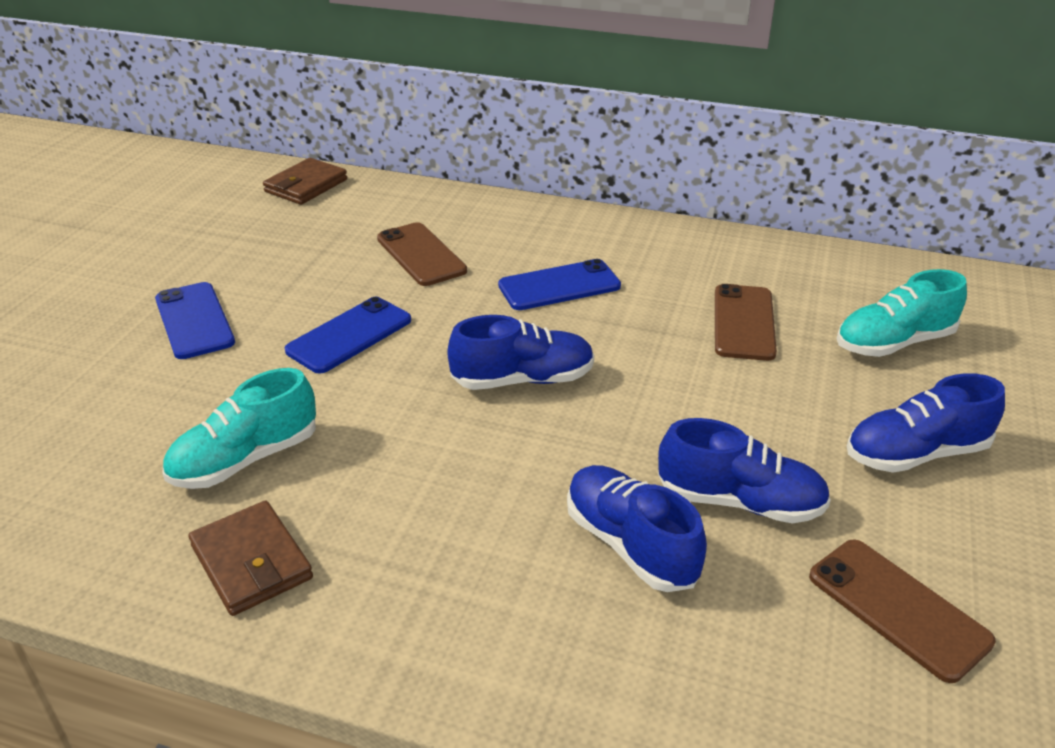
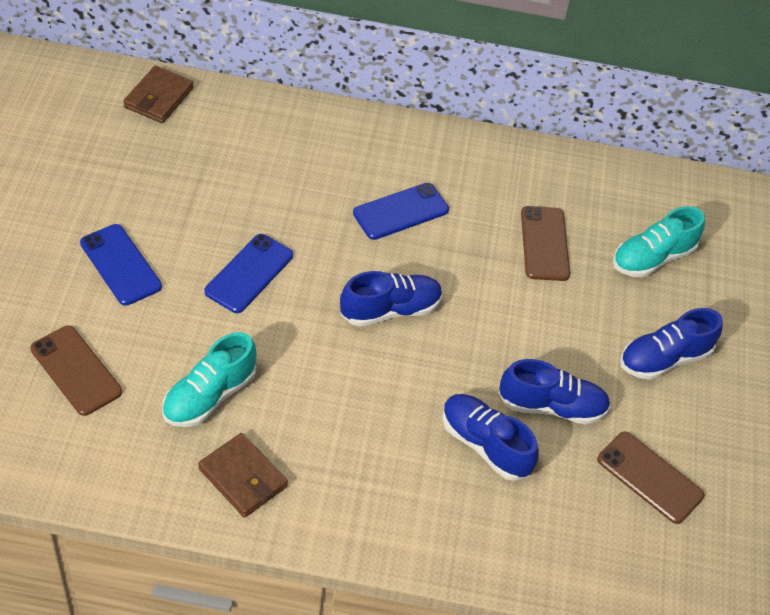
camera: 15 degrees left, 15 degrees up
(421, 255) = (282, 181): brown phone -> brown phone (76, 370)

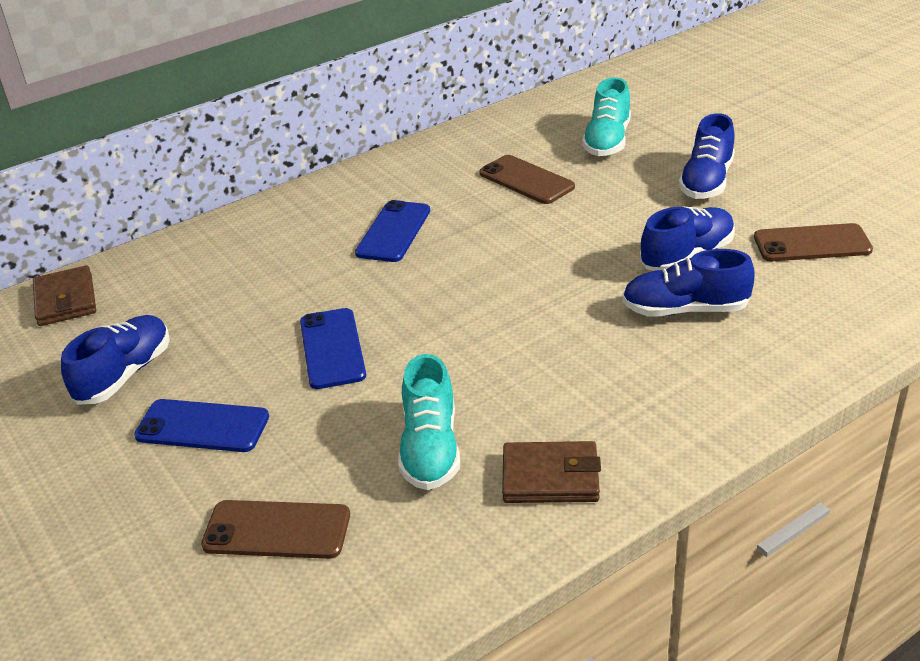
camera: 35 degrees left, 15 degrees down
(390, 310) = (483, 289): blue shoe -> blue shoe (124, 375)

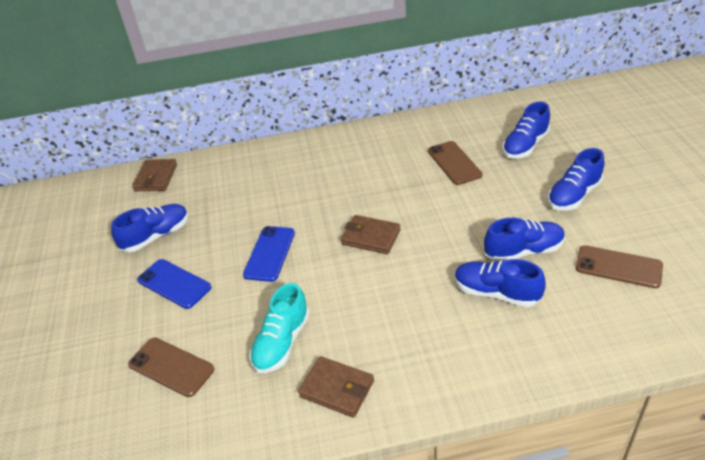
camera: 25 degrees right, 5 degrees up
(393, 232) = (351, 180): blue phone -> none
(471, 291) = (371, 237): none -> brown wallet
(607, 141) = (525, 145): turquoise shoe -> blue shoe

